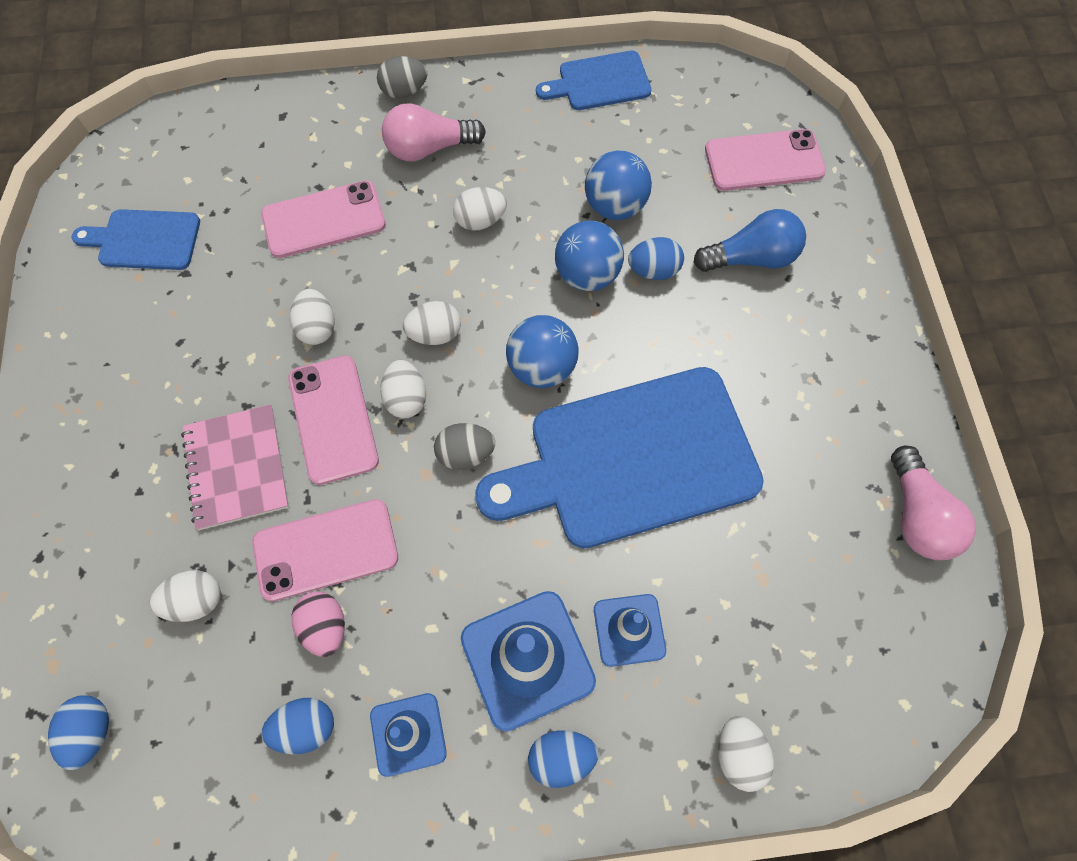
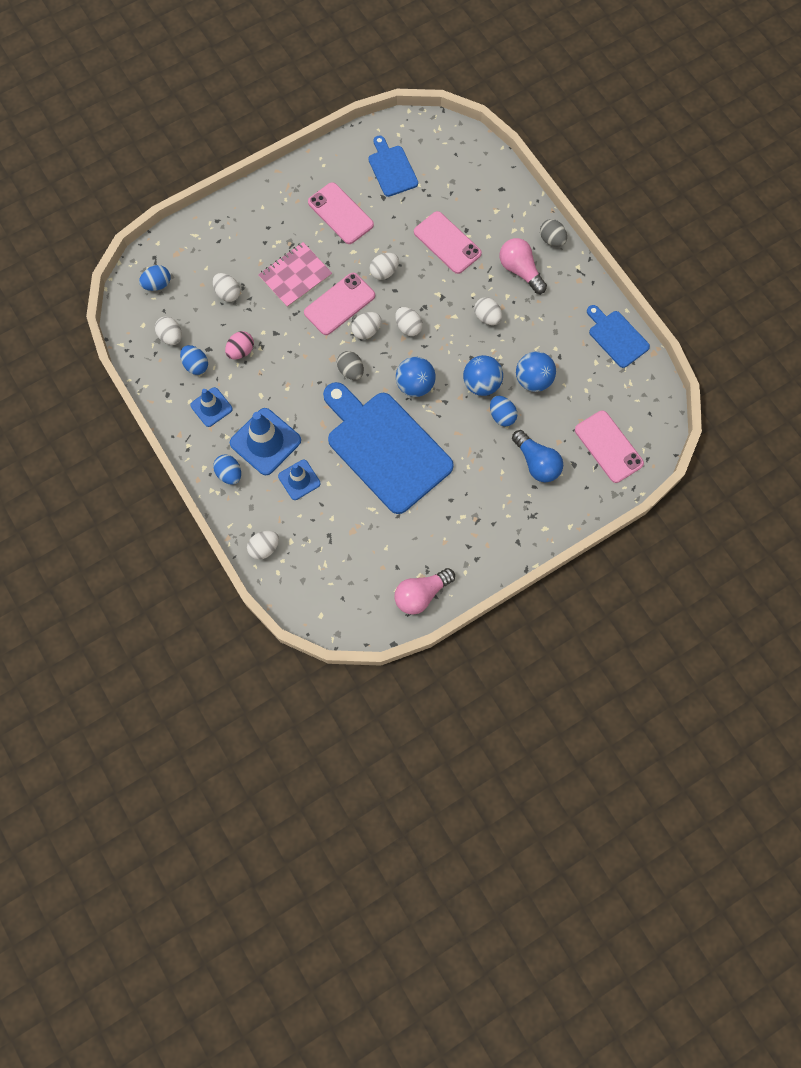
camera: 65 degrees right, 5 degrees up
(218, 752) = (171, 336): none -> white egg
(326, 549) = (275, 333): pink phone -> pink phone (340, 213)

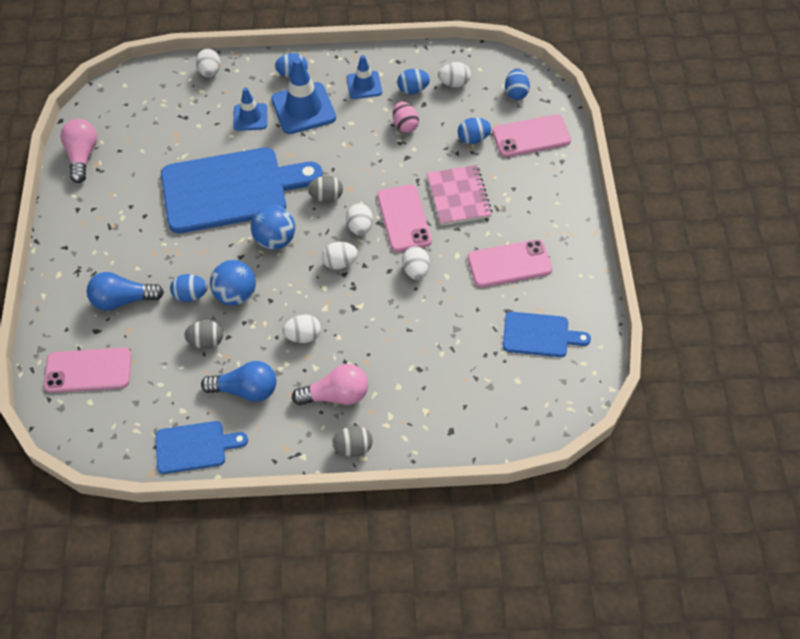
camera: 120 degrees right, 15 degrees down
(228, 293) = (473, 139): white egg -> blue egg
(447, 243) = (414, 343): pink phone -> pink phone (531, 136)
(533, 380) = (206, 342): blue ball -> grey egg
(554, 330) = (245, 390): none -> blue light bulb

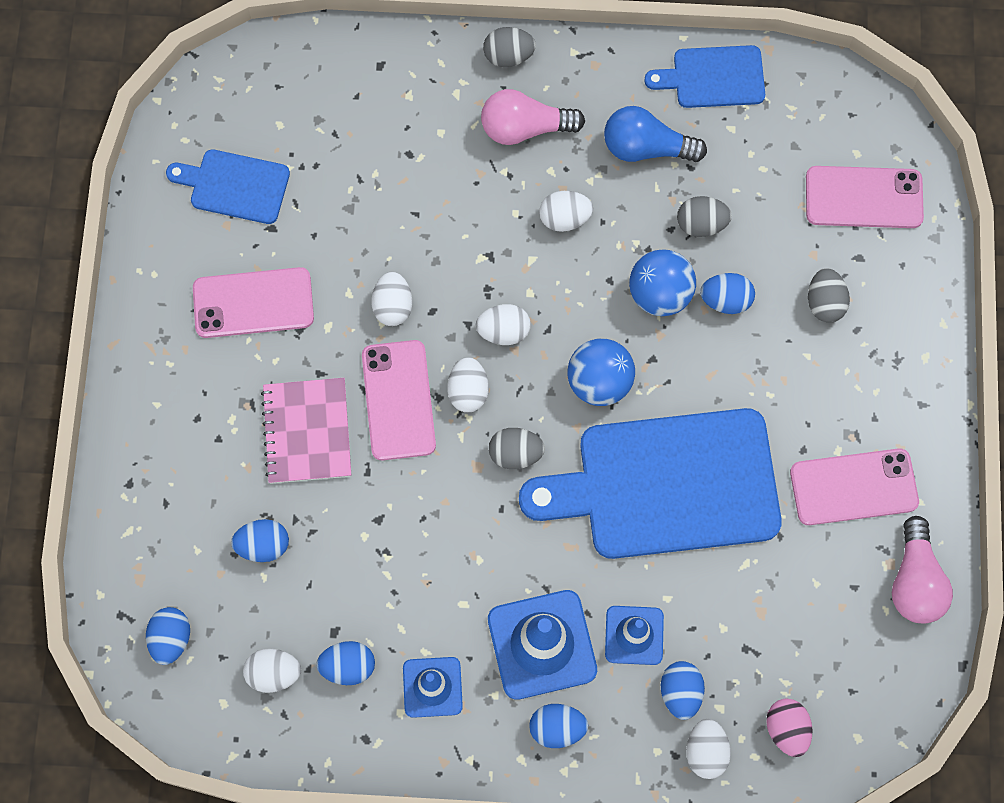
camera: 175 degrees left, 15 degrees up
(123, 300) = (824, 303): blue light bulb -> grey egg
(223, 95) = (680, 692): none -> blue egg
(405, 125) = (372, 587): pink egg -> pink egg (786, 729)
(531, 136) = (167, 540): pink phone -> pink phone (853, 487)

